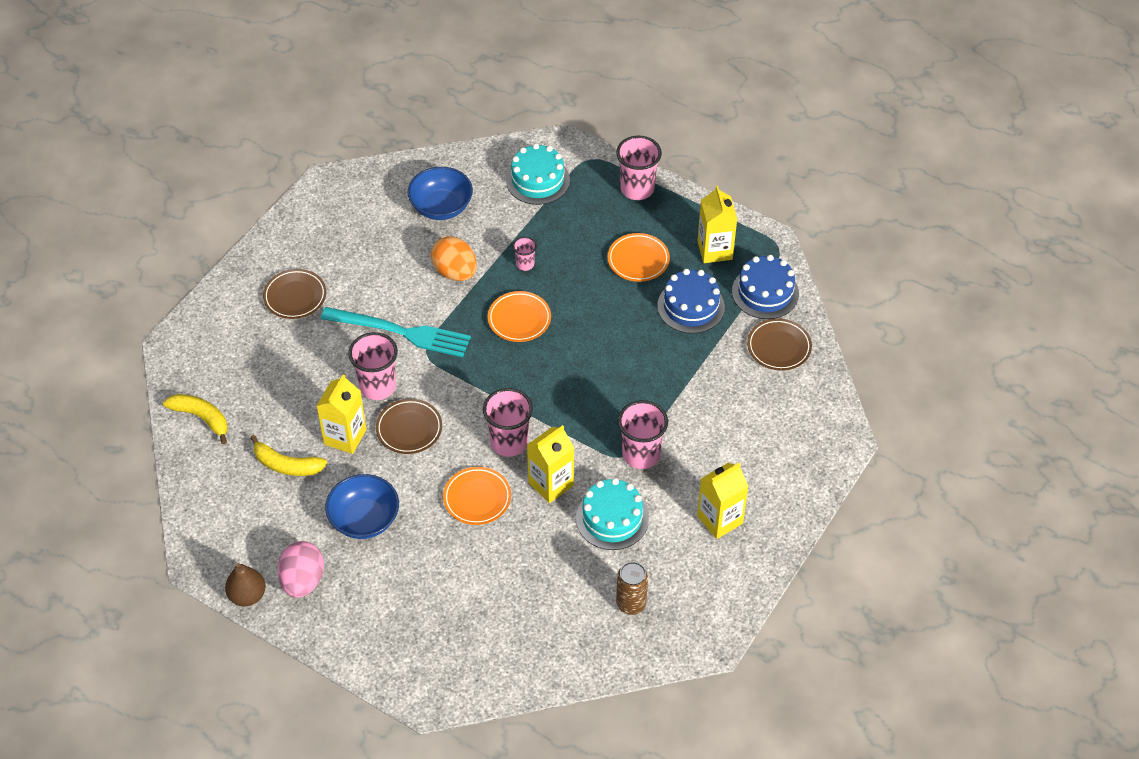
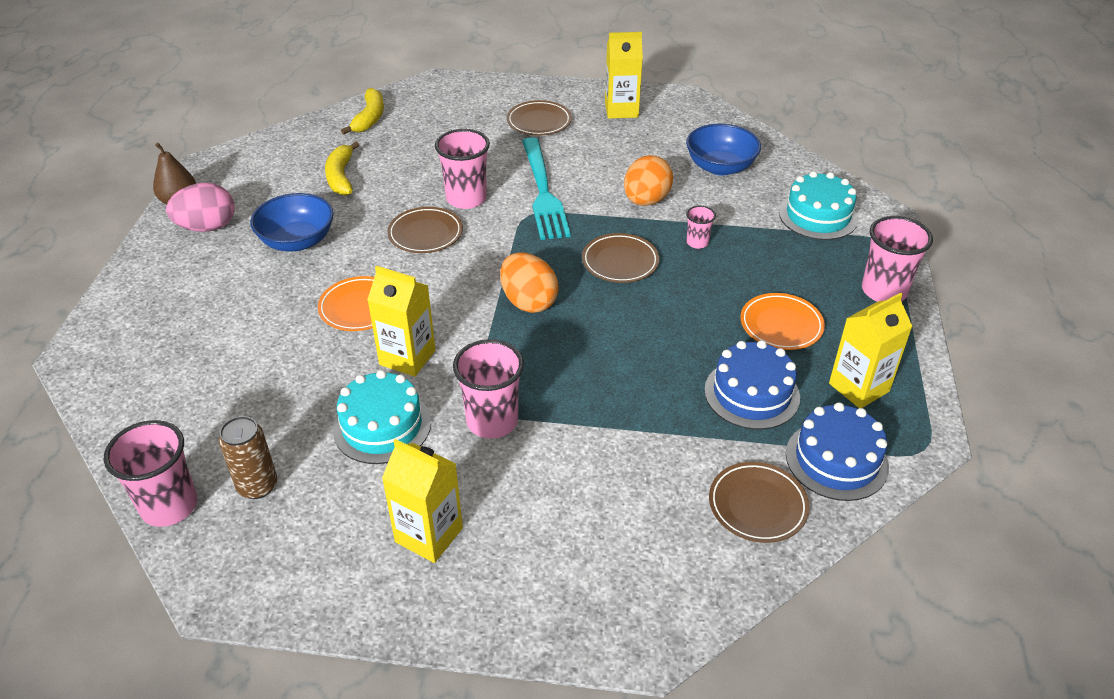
camera: 65 degrees right, 10 degrees down
(345, 437) = (393, 198): yellow carton -> yellow carton (621, 110)
(509, 442) = (448, 307): pink cup -> pink cup (169, 506)
(519, 319) = (620, 262): orange plate -> brown plate
(532, 391) = (528, 302): none -> orange egg

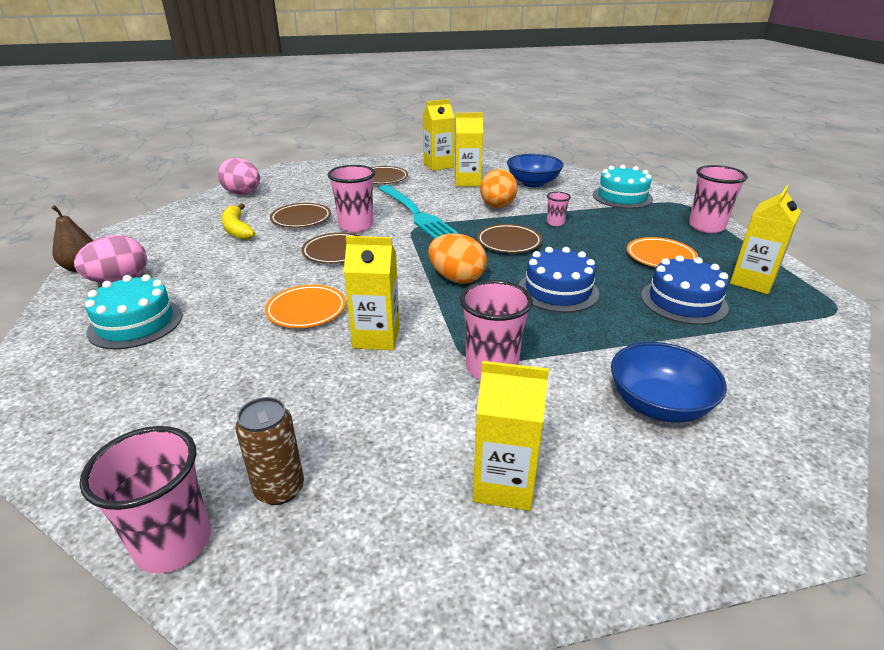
camera: 20 degrees left, 10 degrees down
(297, 241) = (218, 275): blue bowl -> blue bowl (658, 405)
(369, 118) = (243, 193): yellow banana -> pink egg
(382, 426) = (387, 397): turquoise cake -> turquoise cake (135, 323)
(638, 148) = (467, 182): none -> yellow carton
(757, 505) = (768, 376): brown plate -> brown plate (301, 219)
(836, 460) = (789, 330): blue cake -> blue cake (558, 291)

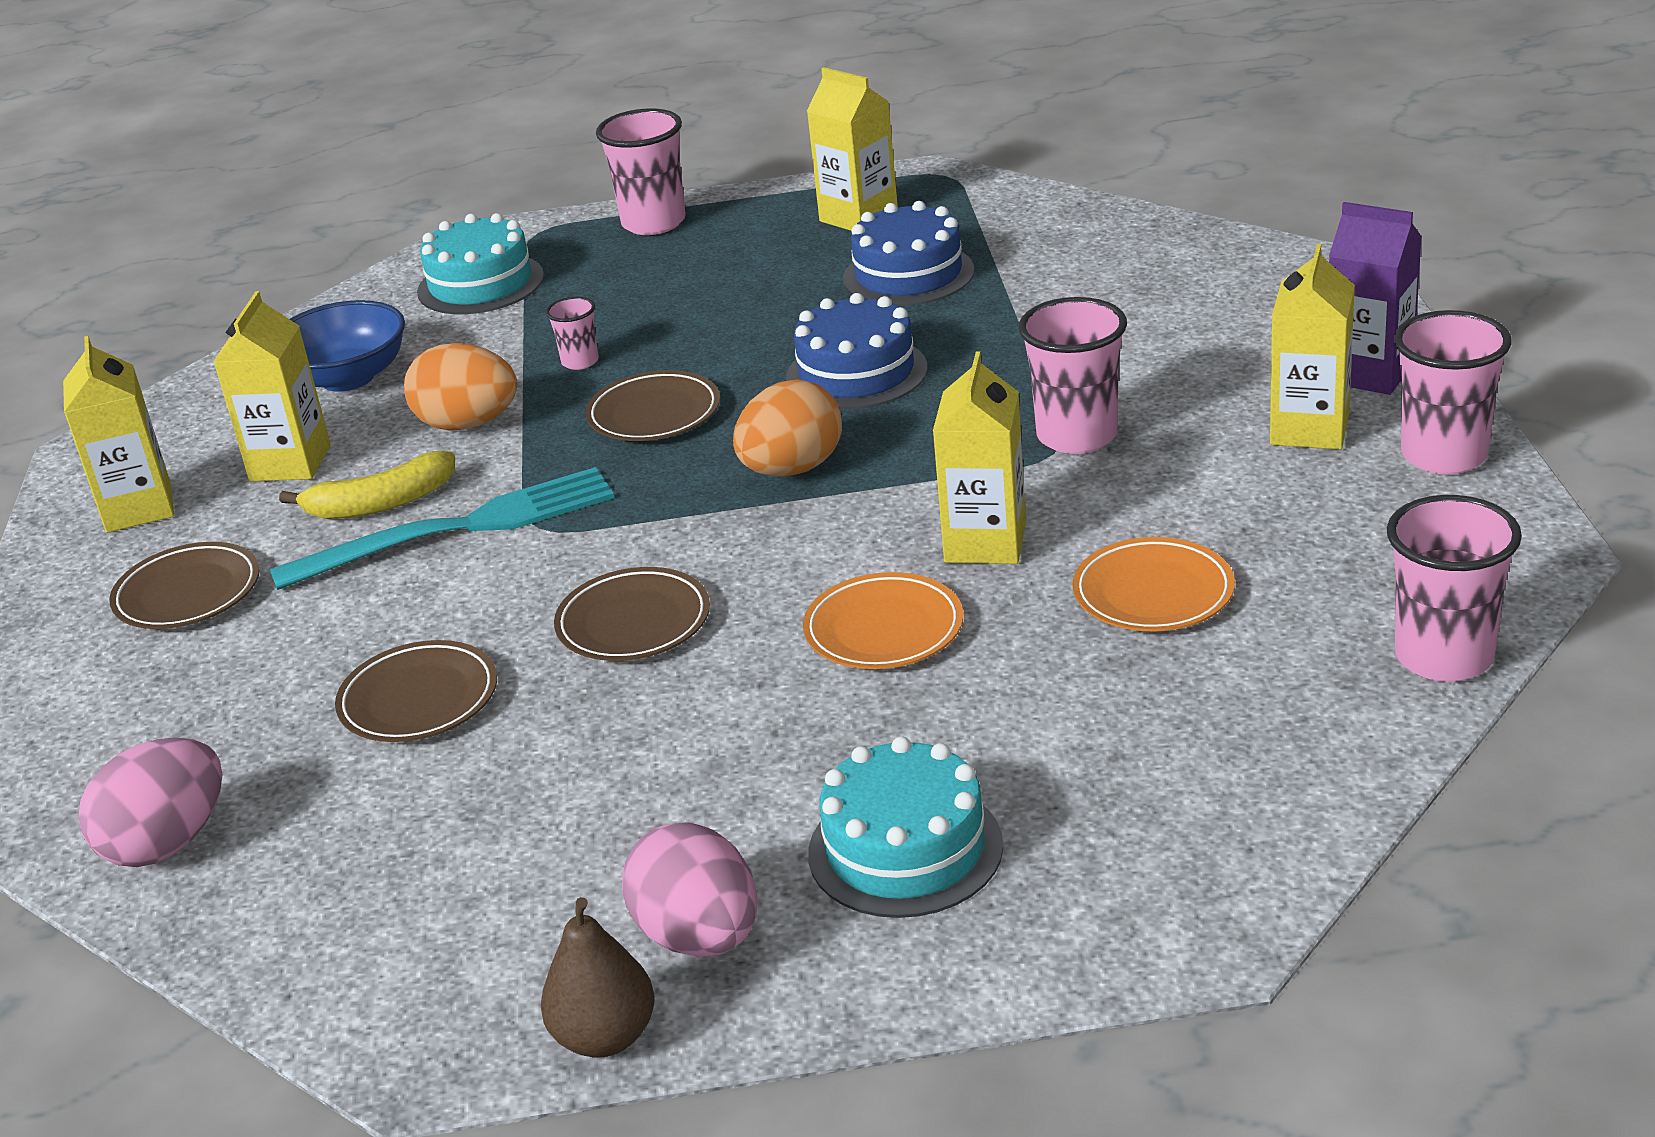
camera: 80 degrees left, 0 degrees up
(237, 229) = (445, 800): yellow banana -> yellow banana (381, 504)
(279, 489) = (1342, 590): brown can -> none
(356, 226) = (500, 608): pink cup -> pink cup (1444, 455)
(604, 531) = (1369, 373): none -> purple carton
(658, 405) = (1158, 321): blue bowl -> none
(660, 257) = (758, 275): orange plate -> orange plate (1153, 593)

